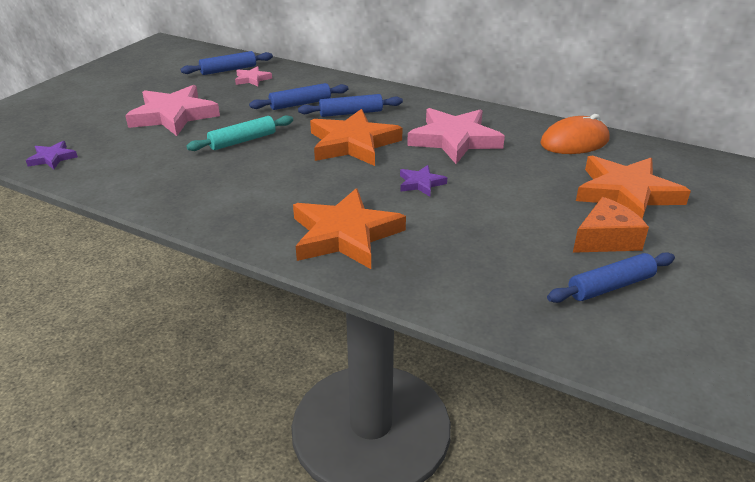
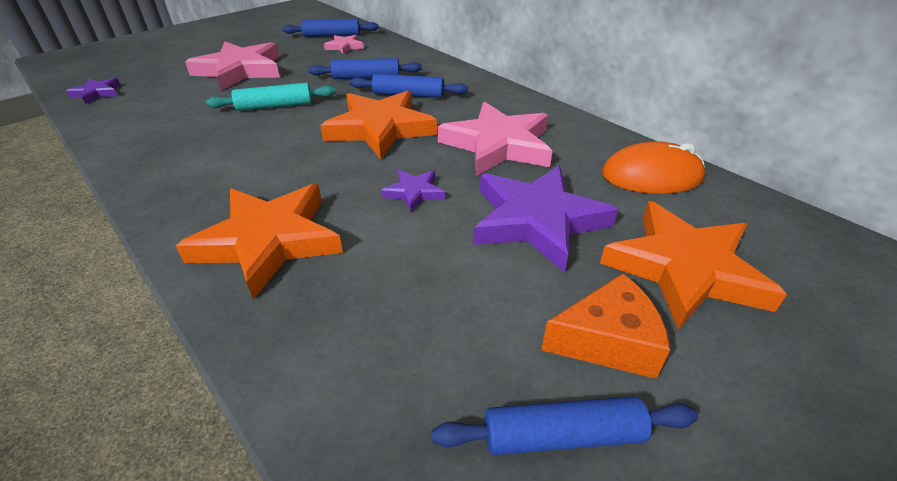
camera: 20 degrees right, 5 degrees up
(519, 184) = (537, 220): none -> purple star

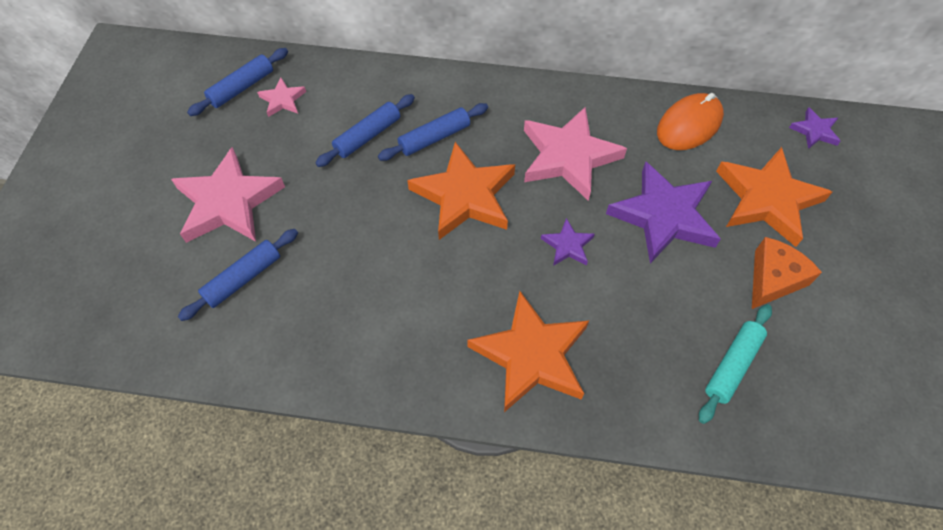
camera: 40 degrees left, 20 degrees up
(97, 93) = (130, 330): purple star -> purple star (815, 131)
(274, 106) = (338, 227): turquoise rolling pin -> turquoise rolling pin (732, 365)
(562, 435) = (800, 347): blue rolling pin -> blue rolling pin (243, 278)

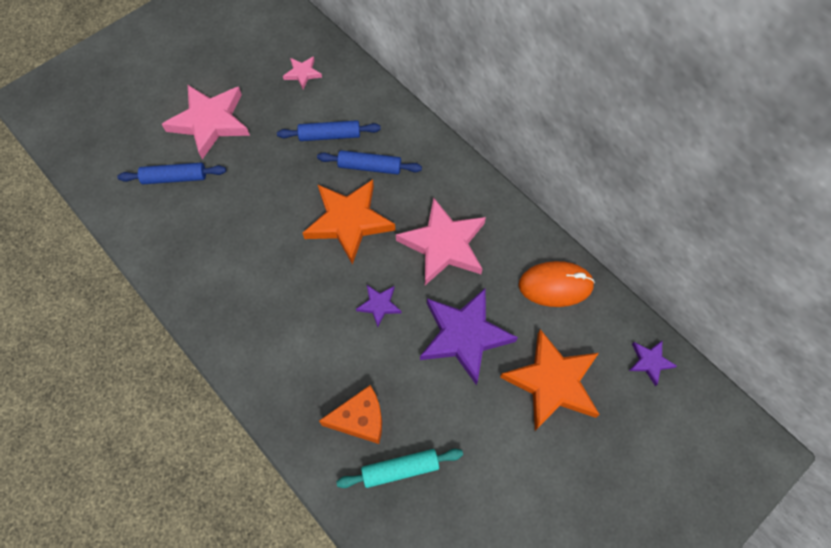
camera: 40 degrees right, 5 degrees up
(242, 88) = (286, 48): blue rolling pin -> none
(531, 355) = (285, 357): orange star -> none
(773, 279) = (492, 439): orange cheese -> orange cheese (360, 419)

